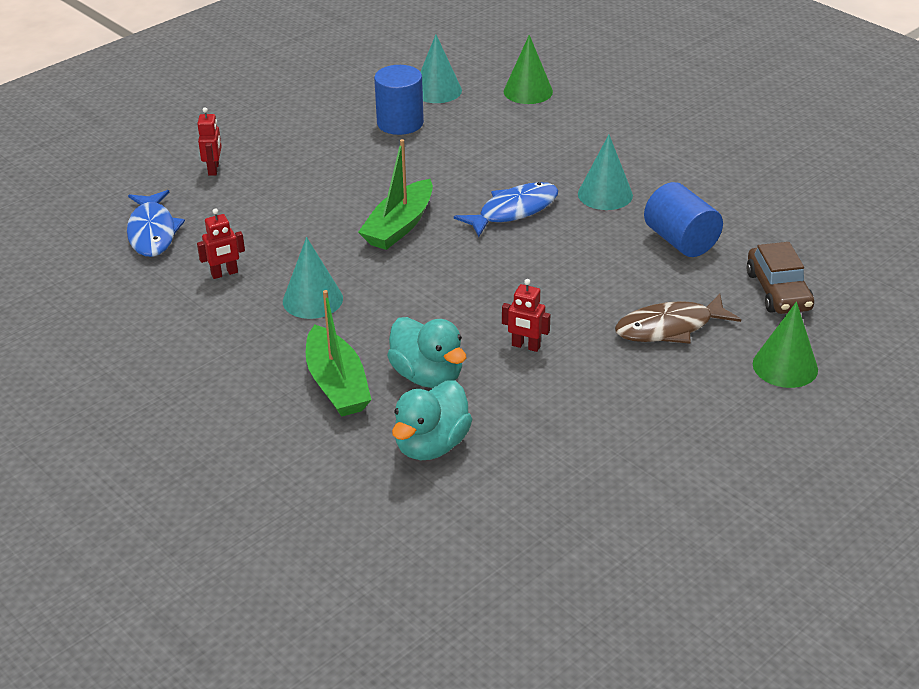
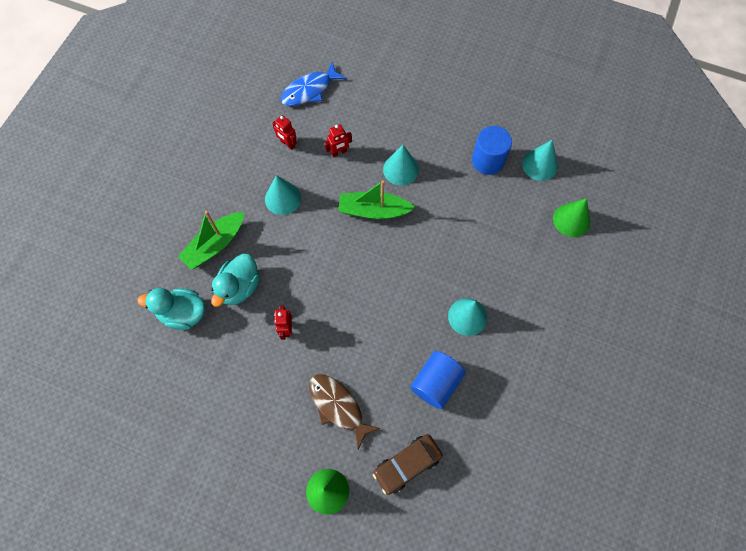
camera: 65 degrees right, 30 degrees up
(214, 169) = (384, 87): red robot -> red robot (339, 152)
(355, 189) = (400, 169): none -> turquoise cone
(513, 211) = (421, 268): blue fish -> none

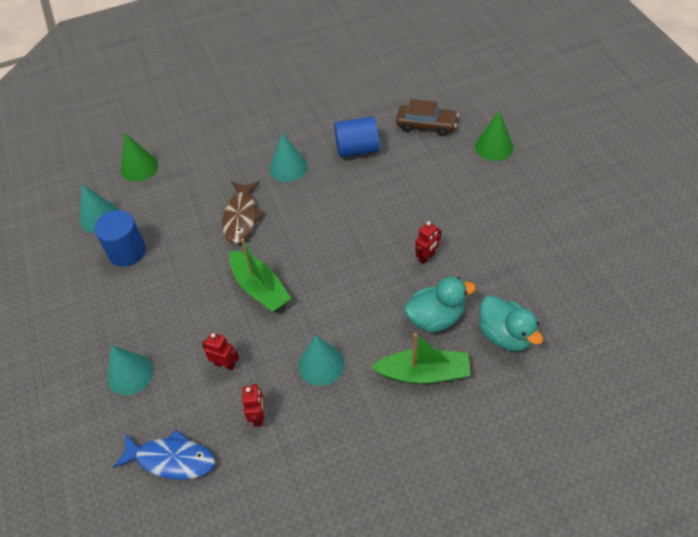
camera: 130 degrees left, 15 degrees down
(338, 406) = (439, 183): brown fish -> brown fish (241, 217)
(400, 169) = (196, 303): turquoise cone -> turquoise cone (130, 374)

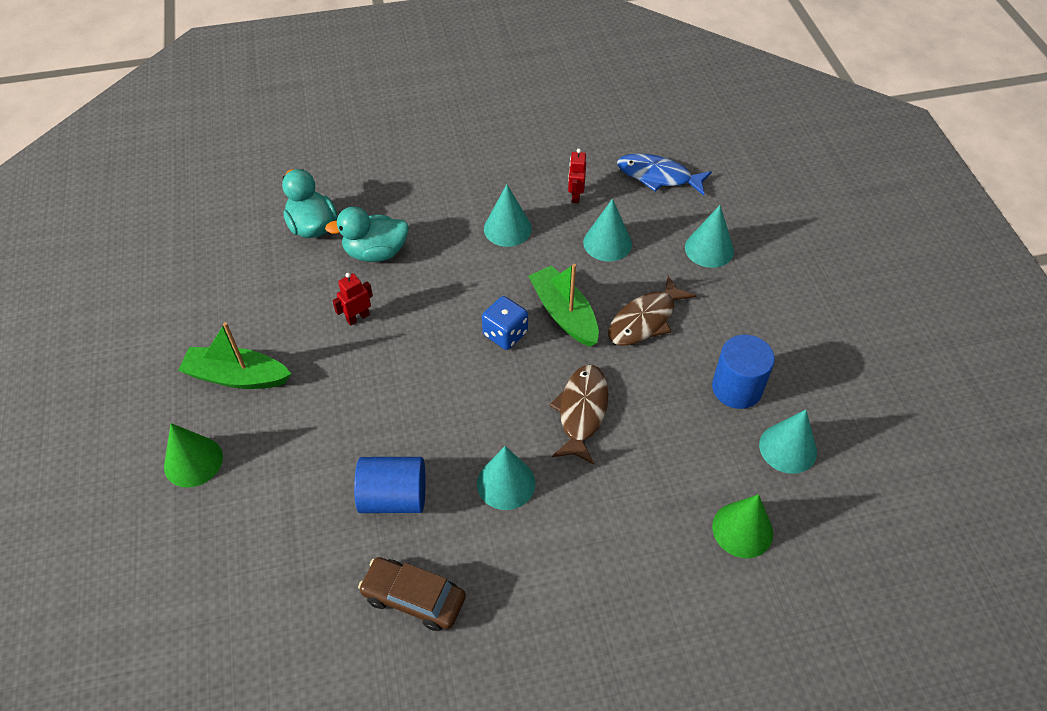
camera: 175 degrees left, 0 degrees up
(193, 294) = (645, 320): none -> brown fish
(225, 364) = (607, 243): red robot -> turquoise cone
(305, 263) = (505, 334): none -> blue dice
(424, 373) = (407, 207): green boat -> green boat (237, 376)
(426, 125) = (271, 524): brown car -> brown car (414, 598)

